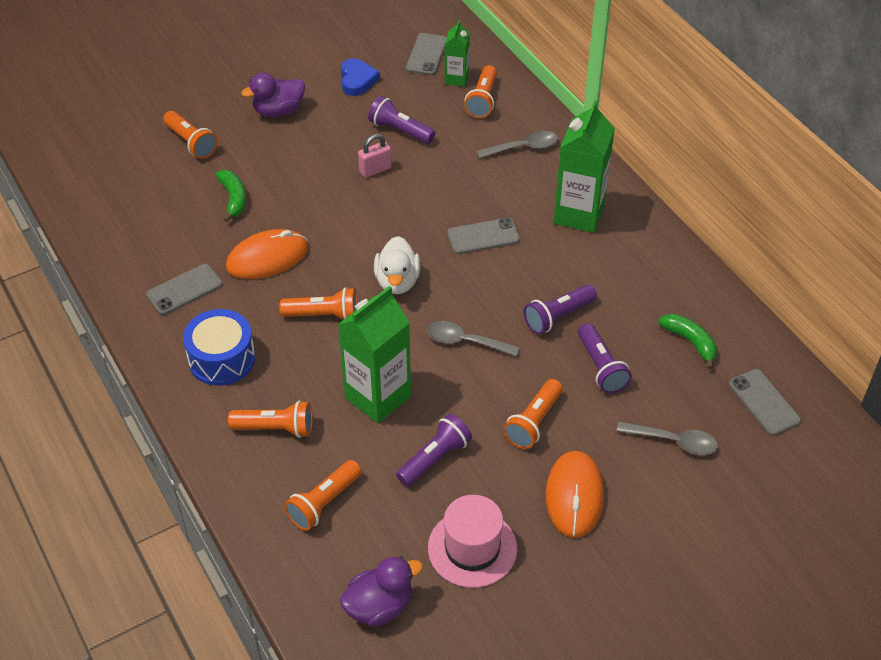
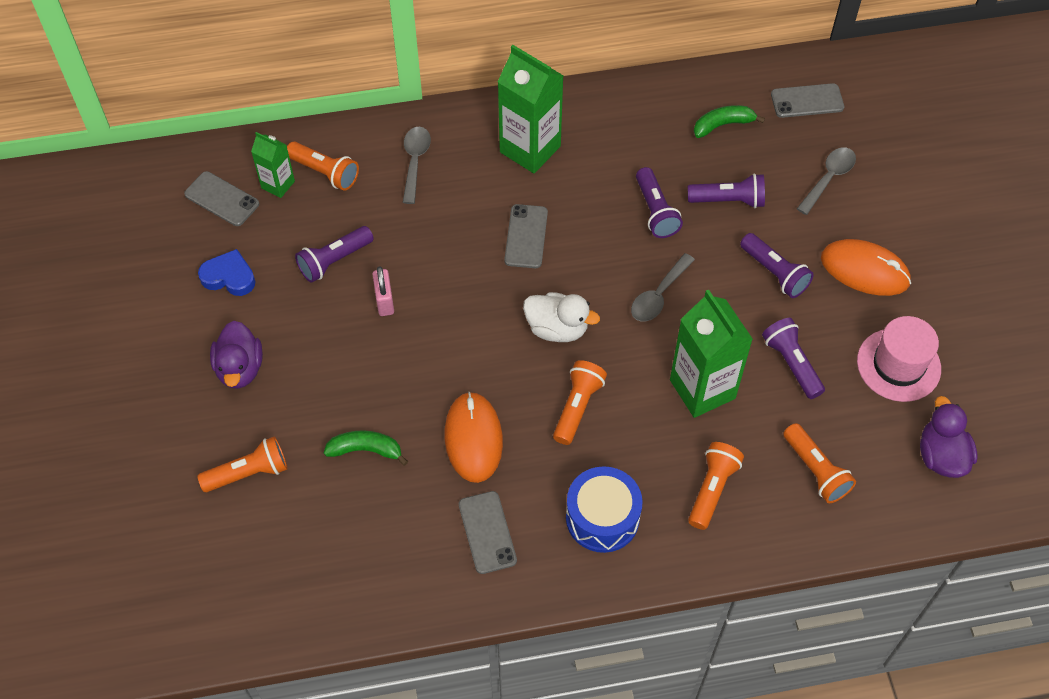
camera: 70 degrees left, 10 degrees up
(534, 422) = (774, 273): orange flashlight -> purple flashlight

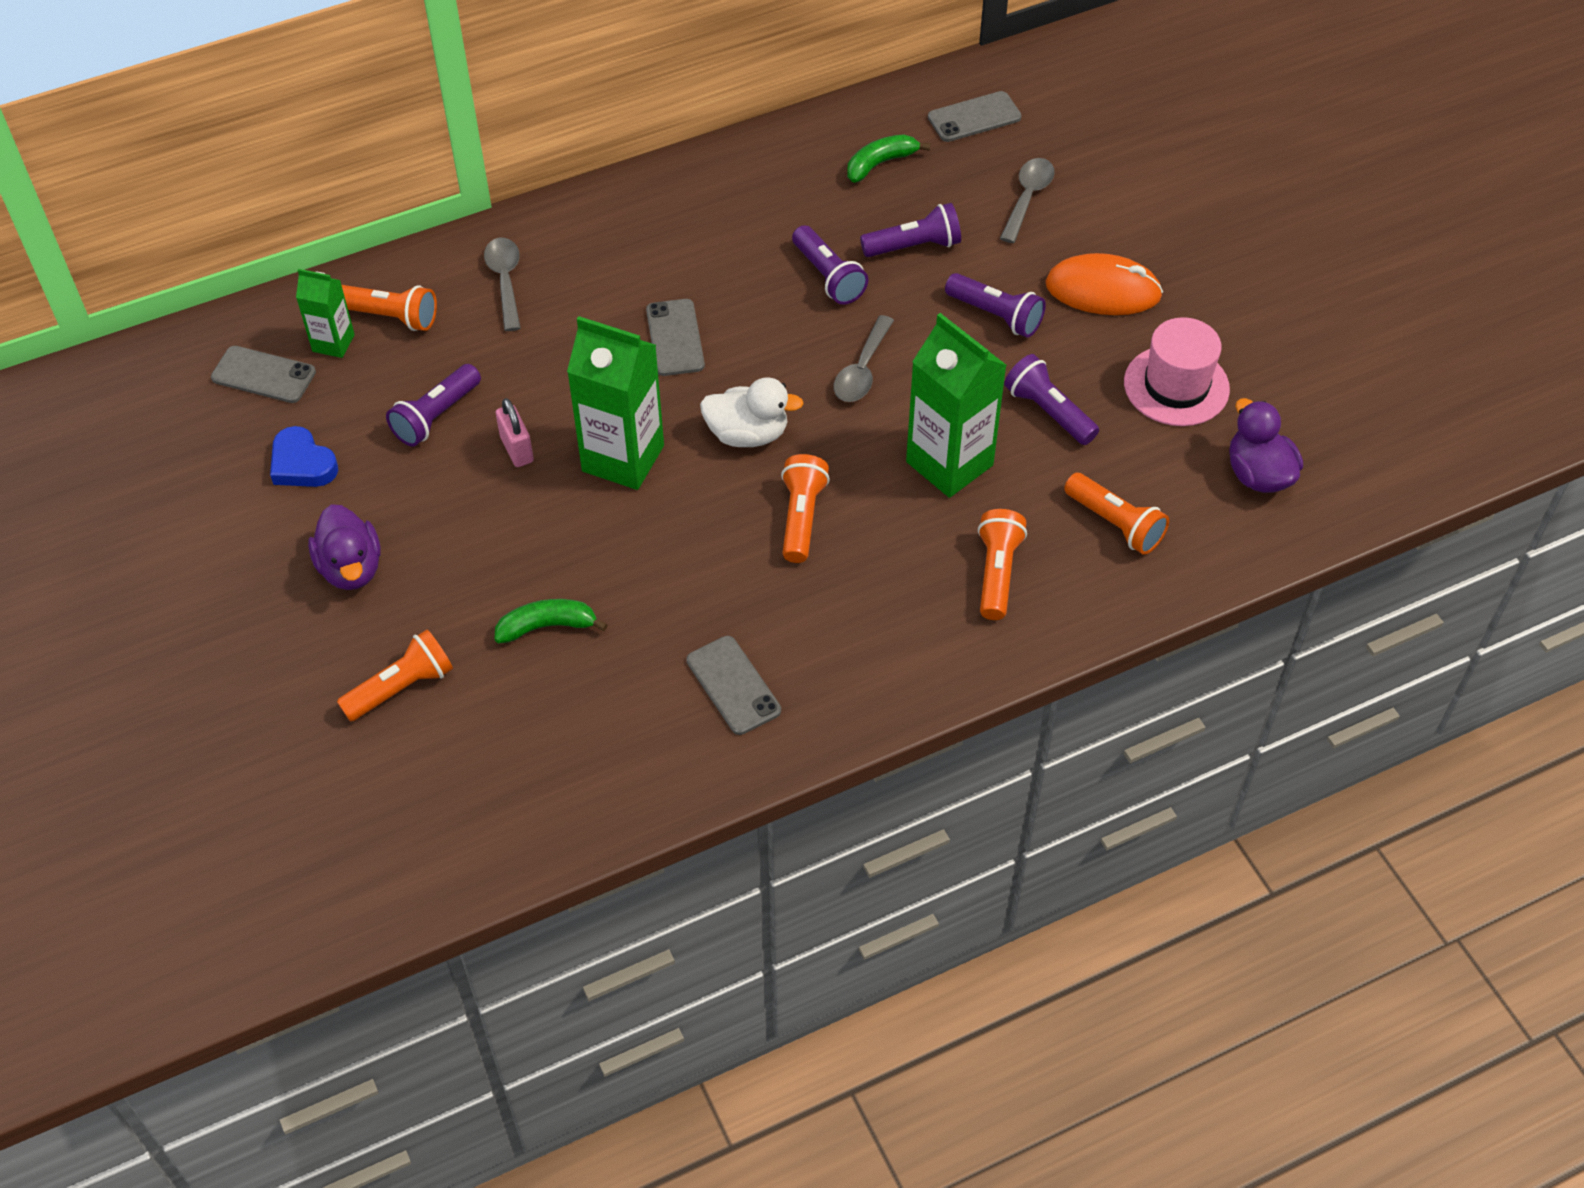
camera: 15 degrees left, 5 degrees down
(229, 277) = (302, 464): blue heart -> blue heart turned 135 degrees counterclockwise
(473, 439) = (681, 582): orange mouse -> none
(530, 149) = (648, 238): green carton -> green carton (623, 458)
(602, 518) = (872, 635): blue drum -> none

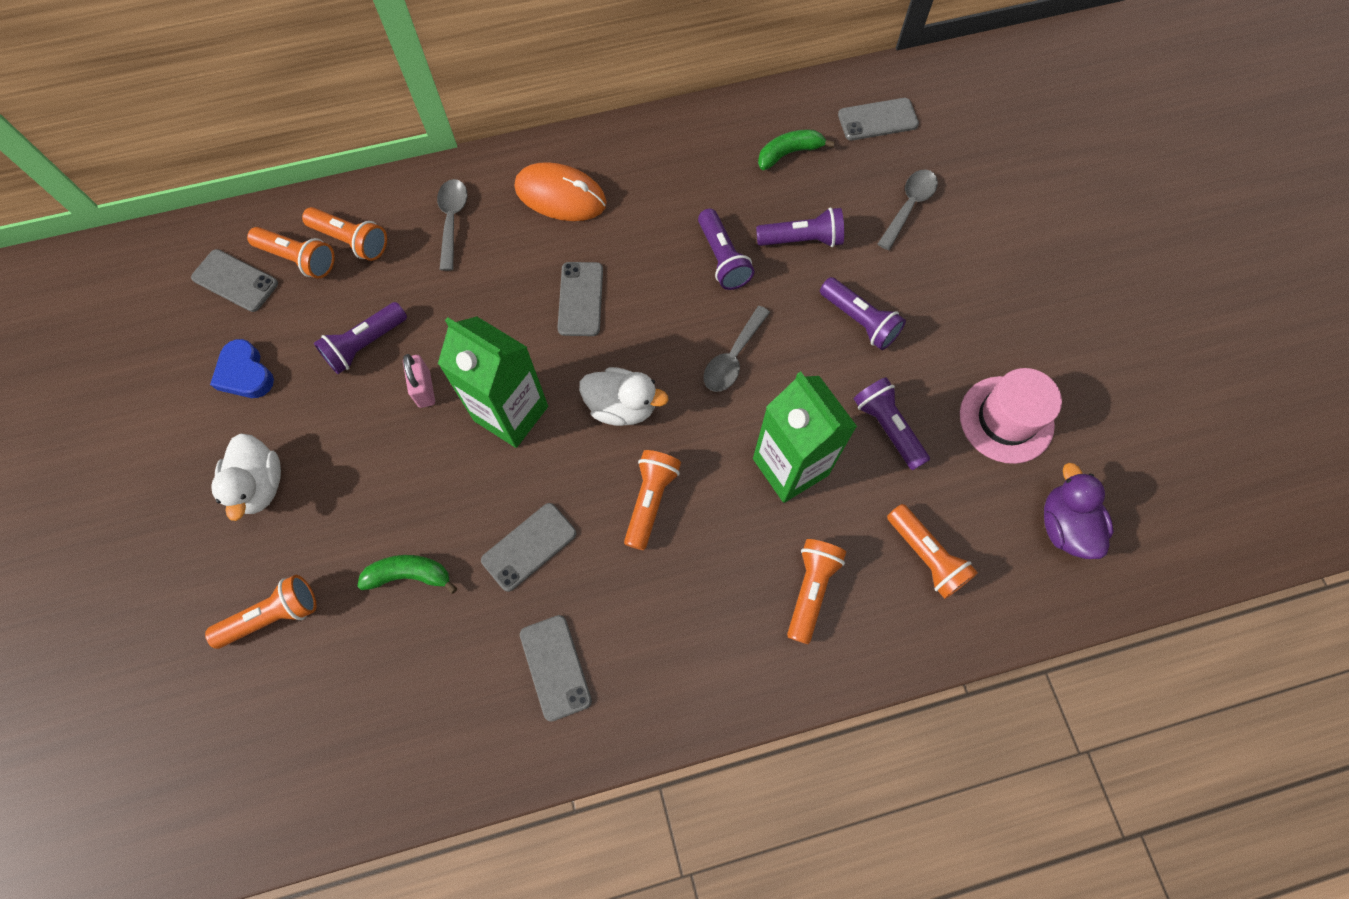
camera: 10 degrees right, 15 degrees up
(333, 343) = (298, 259): green carton -> orange flashlight
(351, 568) = (260, 485): purple duck -> white duck
(676, 580) = (529, 547): none -> grey phone
(1103, 290) = (958, 310): orange mouse -> orange mouse (560, 195)

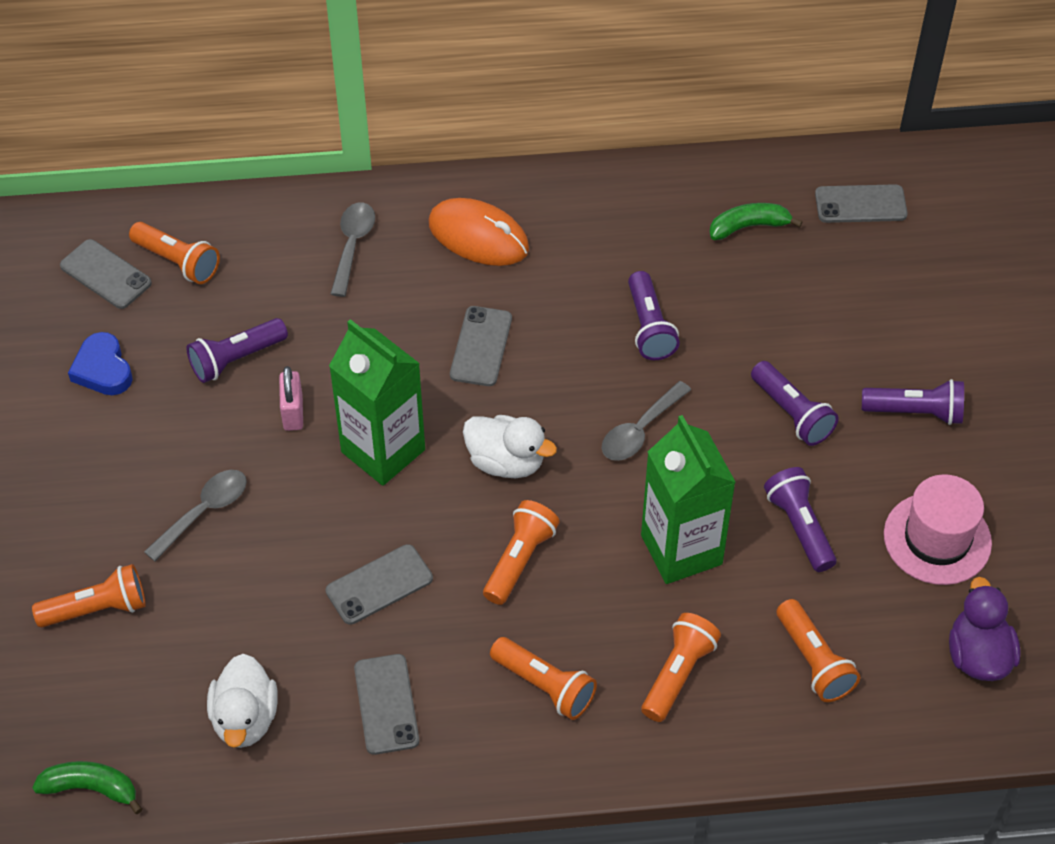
camera: 10 degrees right, 15 degrees down
(260, 485) = (102, 481): white duck -> white duck (245, 718)
(351, 240) = (238, 251): orange flashlight -> orange flashlight (544, 686)
(409, 575) = (246, 592): green banana -> green banana (91, 788)
(802, 239) = (744, 320): purple flashlight -> purple flashlight (915, 412)
(909, 206) = (876, 302): grey spoon -> grey spoon (204, 512)

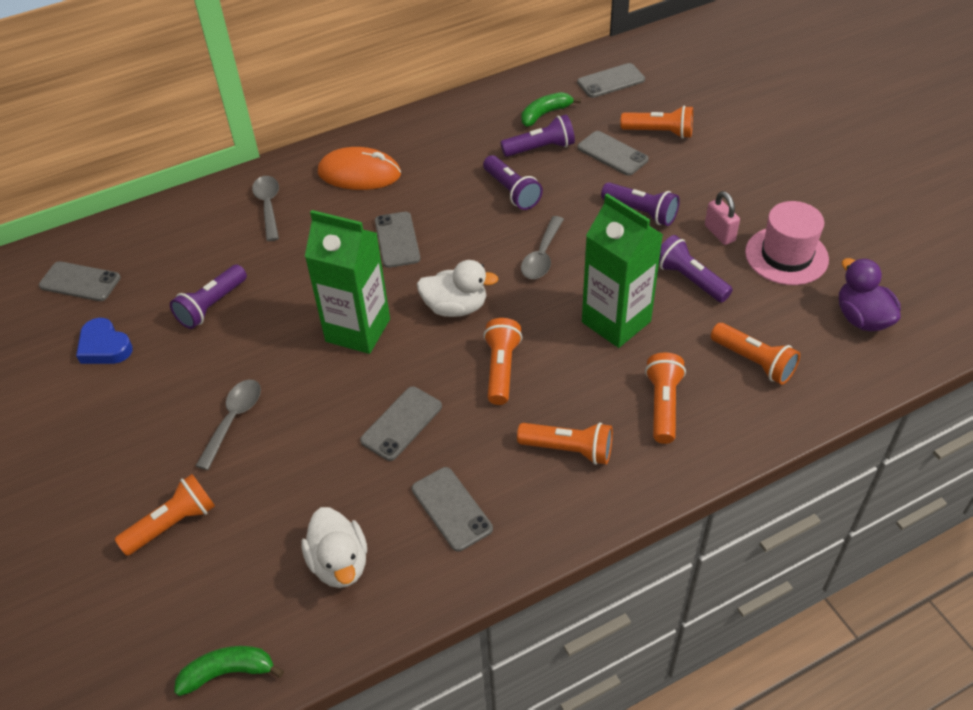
camera: 20 degrees left, 5 degrees down
(177, 262) = (135, 256): orange flashlight -> orange flashlight (659, 132)
(293, 413) = (274, 327): pink padlock -> pink padlock (719, 233)
(802, 316) = (612, 153): none -> grey phone
(915, 412) = (722, 186): purple flashlight -> purple flashlight (540, 148)

